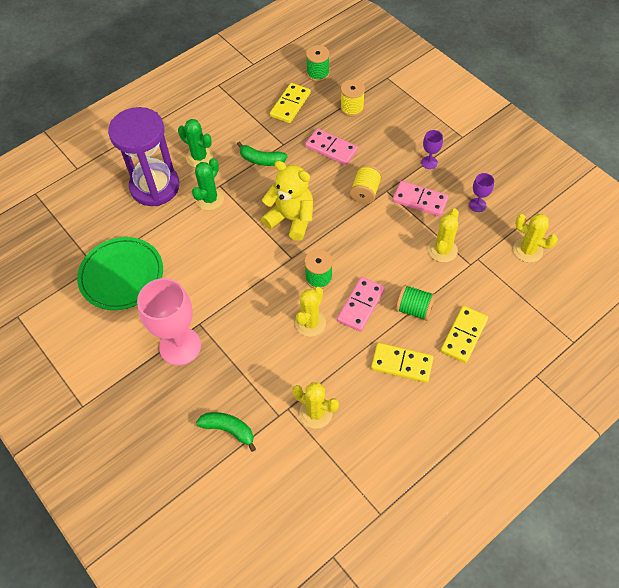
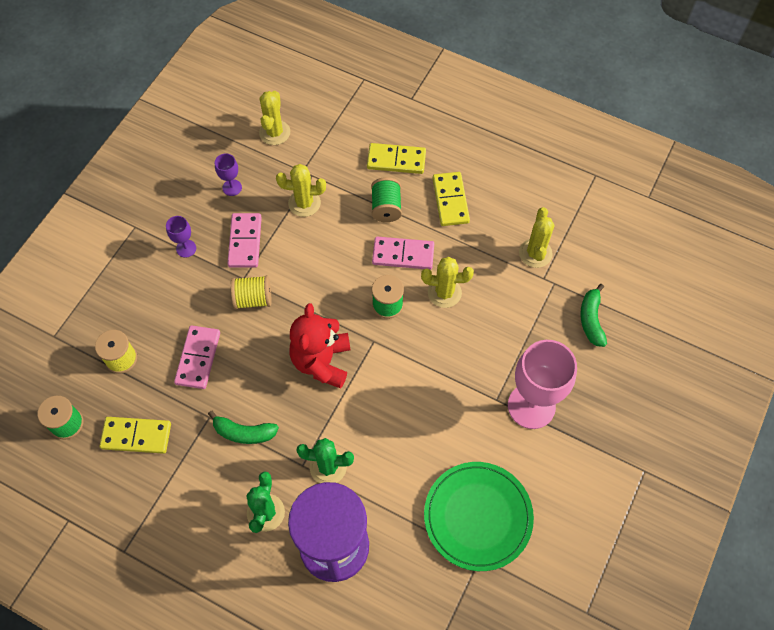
camera: 115 degrees left, 5 degrees up
(261, 160) = (244, 432): green banana -> green banana turned 105 degrees clockwise
(291, 219) = (322, 361): yellow teddy bear -> red teddy bear

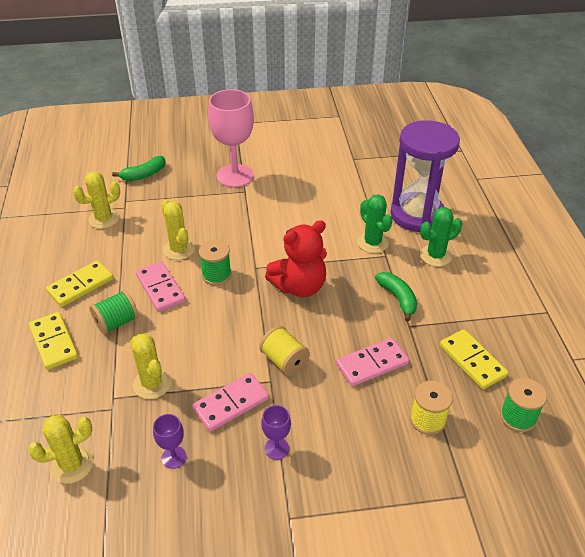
camera: 125 degrees left, 20 degrees down
(478, 516) = (331, 168): green plate -> none

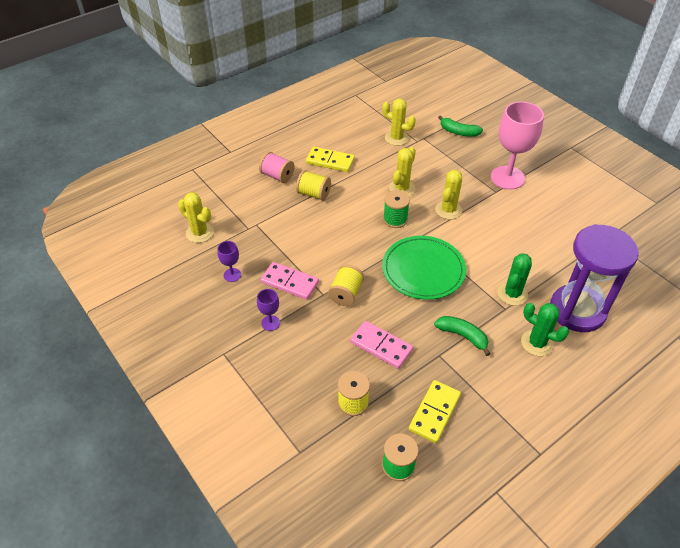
camera: 60 degrees right, 5 degrees up
(54, 342) = (277, 176): yellow domino -> pink spool
(117, 322) = (314, 194): green spool -> yellow spool
(152, 384) = (278, 236): yellow cactus -> yellow cactus (448, 210)
(160, 288) = (358, 198): pink domino -> none
(299, 286) = (423, 270): red teddy bear -> green plate
(398, 298) = (463, 336): green banana -> green banana turned 90 degrees counterclockwise

